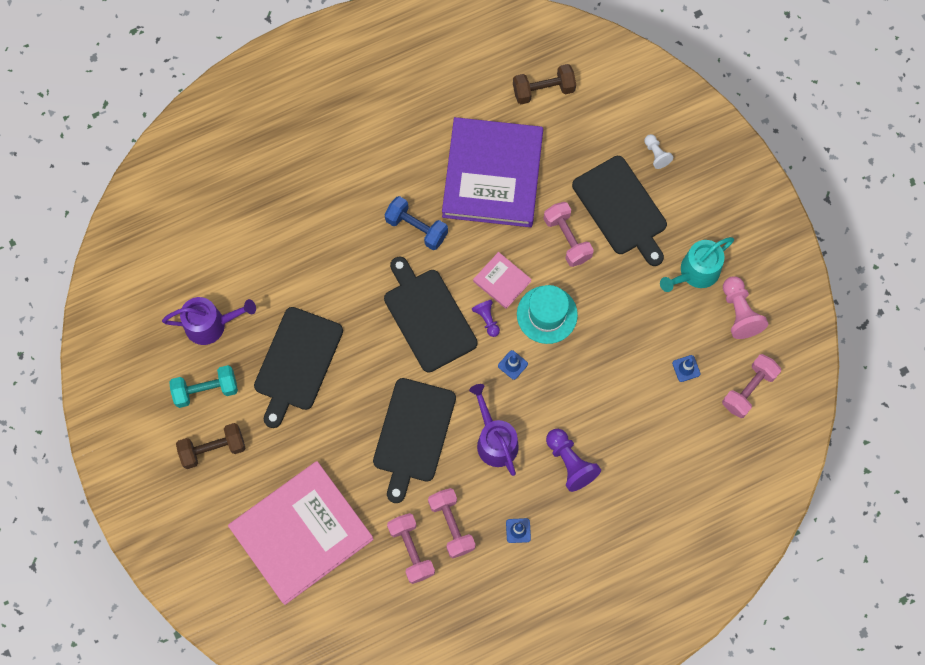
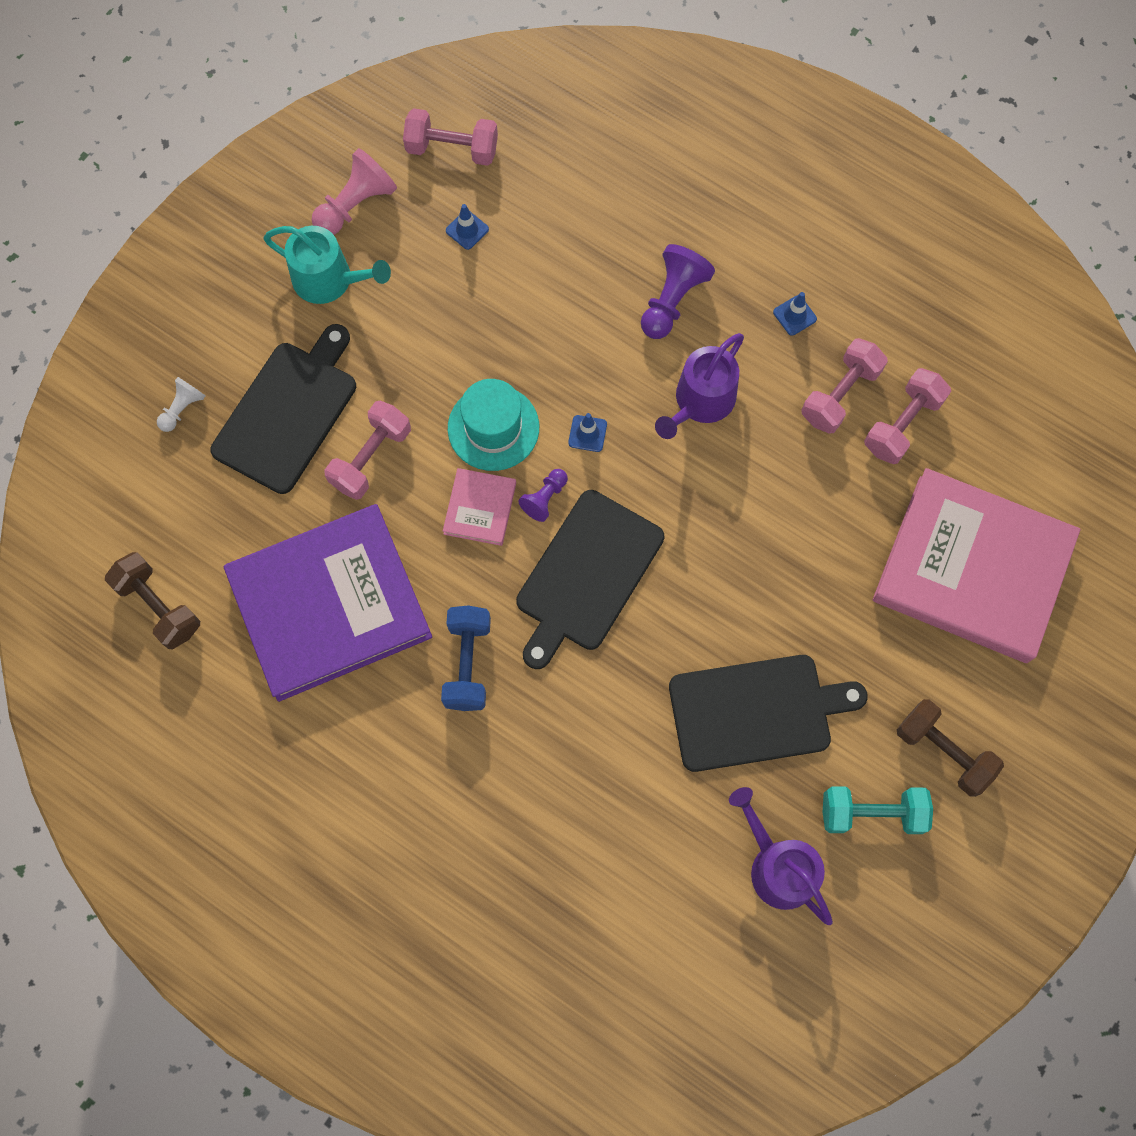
camera: 120 degrees left, 0 degrees up
(206, 390) = (872, 813): turquoise dumbbell -> turquoise dumbbell turned 45 degrees counterclockwise
(413, 434) = (756, 505): black cutting board -> none

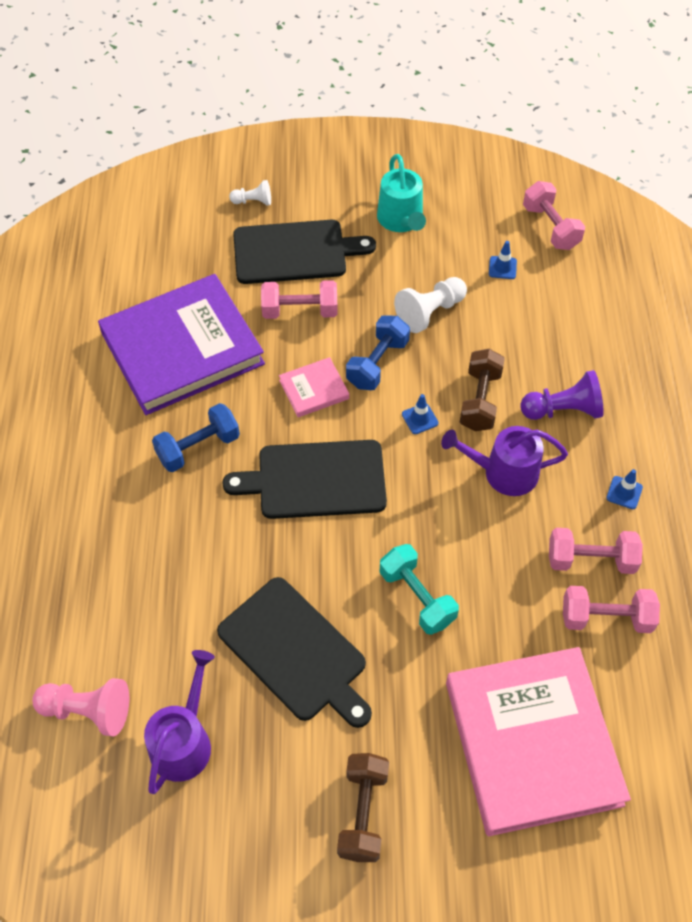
camera: 55 degrees right, 15 degrees down
(159, 606) = (116, 265): brown dumbbell -> brown dumbbell (480, 400)
(330, 604) = (182, 348): purple book -> purple book turned 60 degrees counterclockwise
(356, 205) = (464, 203): pink pawn -> pink pawn (88, 711)
(469, 336) = (430, 312): none -> white pawn
(493, 428) = (377, 363): turquoise hat -> blue dumbbell
(545, 498) = (351, 422): purple pawn -> none
(872, 813) = (273, 787): turquoise dumbbell -> turquoise dumbbell (417, 597)

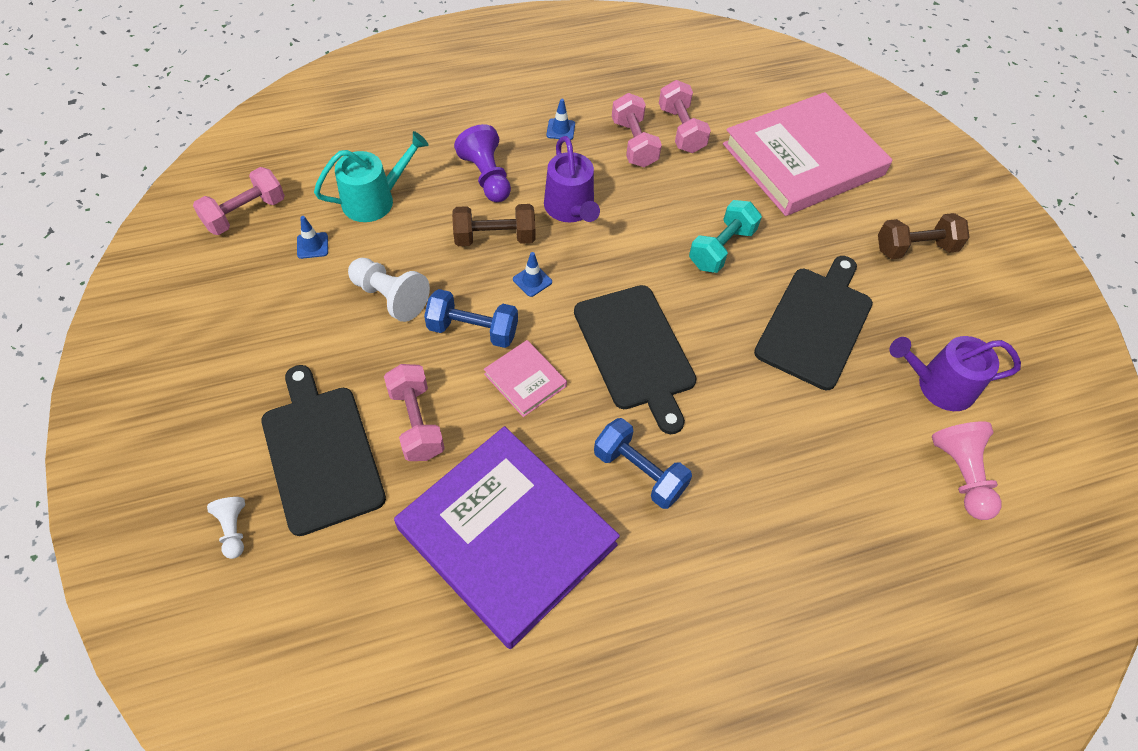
camera: 110 degrees left, 0 degrees up
(401, 220) = (250, 351): turquoise watering can -> turquoise watering can (374, 200)

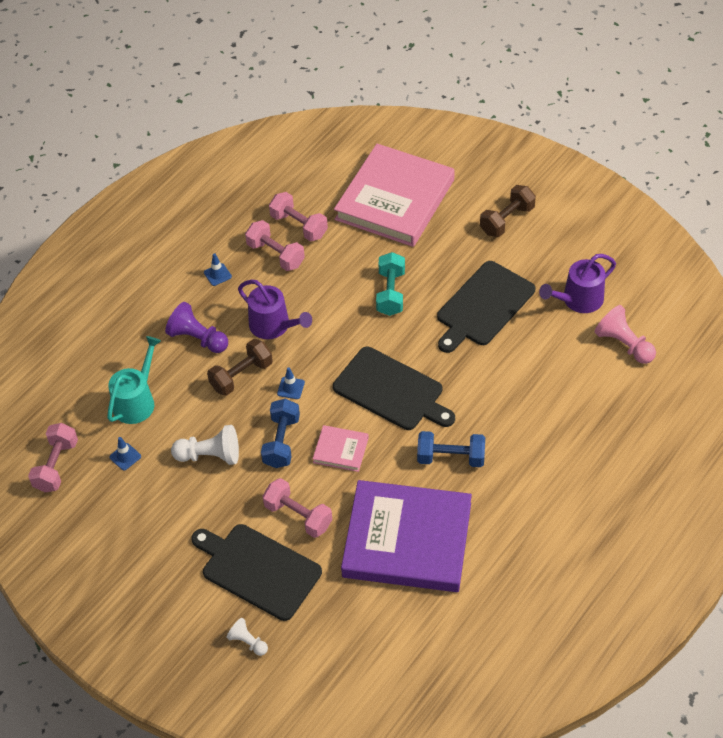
camera: 30 degrees left, 5 degrees down
(473, 330) = (281, 442): blue dumbbell -> blue dumbbell turned 60 degrees counterclockwise
(816, 323) = (483, 306): black cutting board -> black cutting board turned 135 degrees counterclockwise

